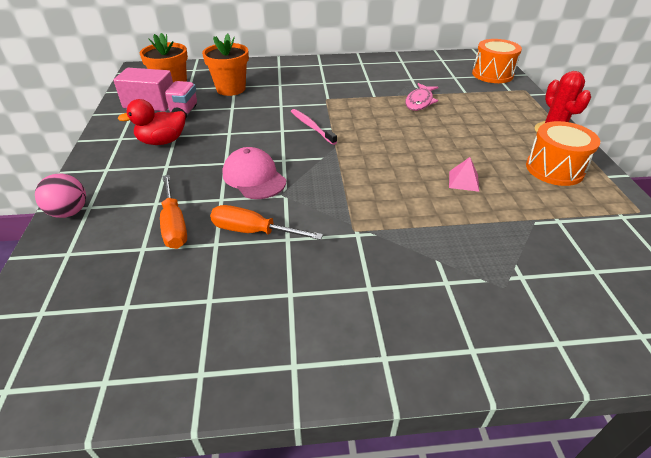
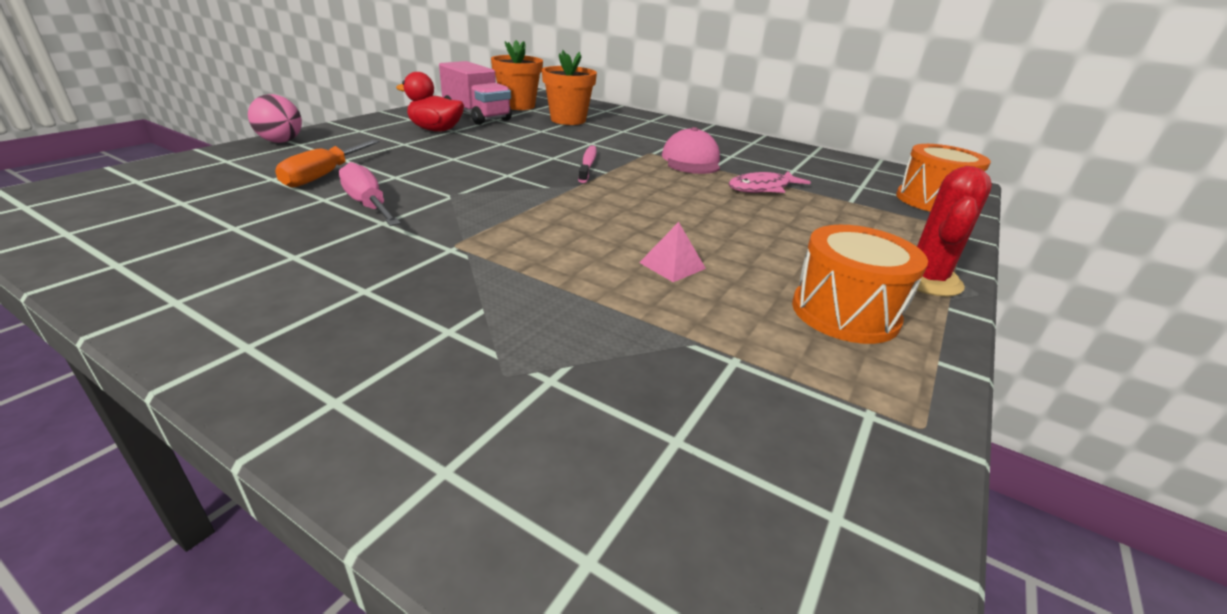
camera: 35 degrees right, 10 degrees down
(252, 231) = (368, 204): orange screwdriver -> pink screwdriver
(254, 177) = (453, 175): pink cap -> pink cap (691, 160)

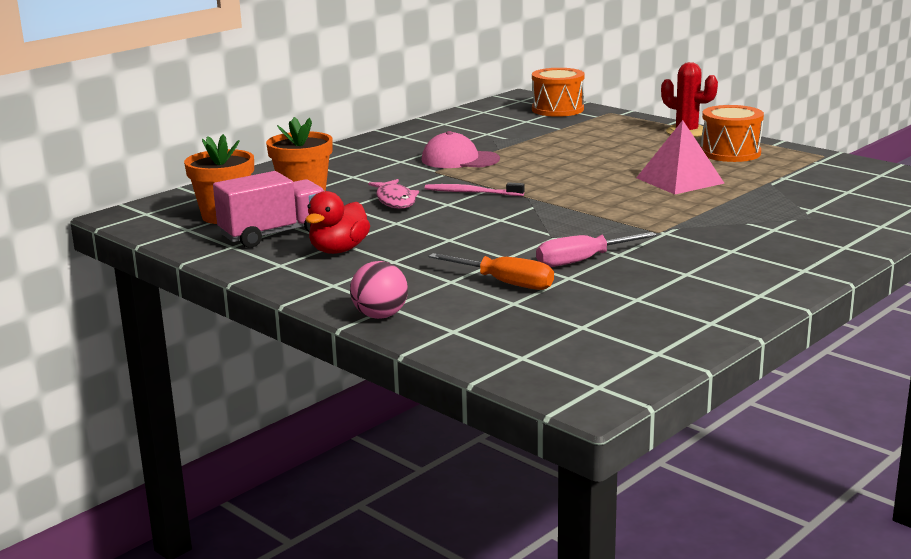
camera: 75 degrees left, 10 degrees down
(672, 265) = (679, 180): pink pyramid -> pink pyramid, size x1.93
(762, 188) = (533, 146): pink fish -> pink fish (395, 200)

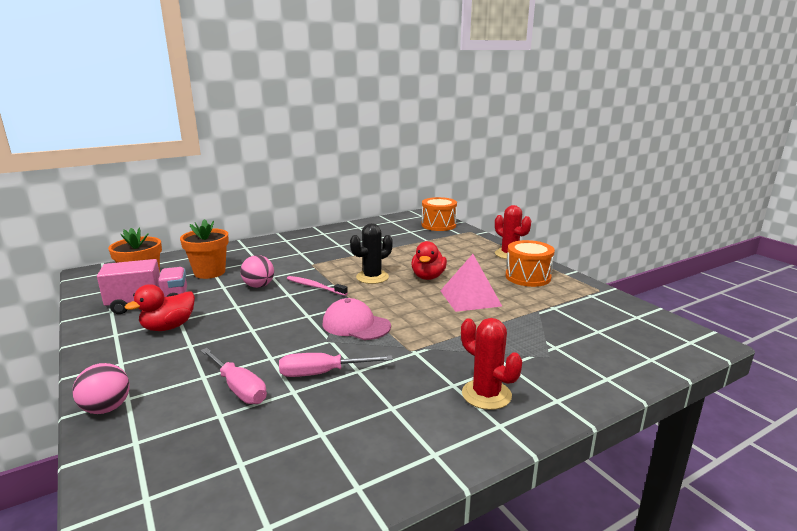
camera: 15 degrees right, 0 degrees up
(395, 200) = (259, 286): pink fish -> pink ball
(459, 160) = (337, 257): pink cap -> pink cap (356, 325)
(506, 283) = (239, 388): orange screwdriver -> pink screwdriver
(535, 175) = (372, 277): none -> black cactus
(606, 166) = (428, 277): none -> red duck
(772, 252) = (486, 394): none -> red cactus

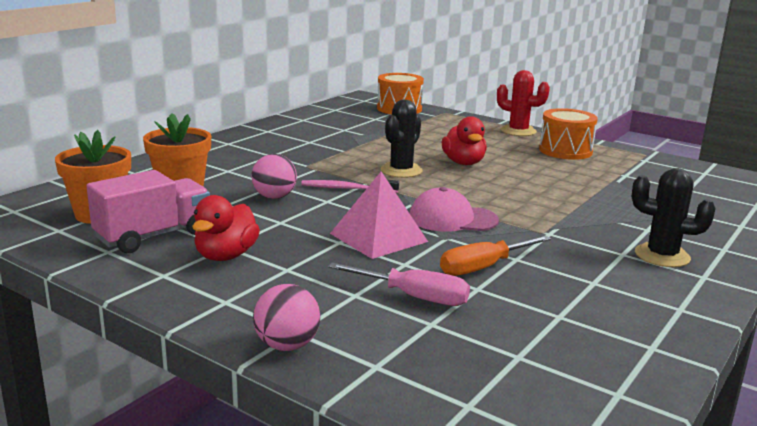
camera: 25 degrees left, 0 degrees up
(321, 373) = (482, 268): pink screwdriver -> orange screwdriver
(470, 298) = (535, 177): pink pyramid -> pink pyramid (378, 237)
(486, 394) = (662, 256): red cactus -> black cactus

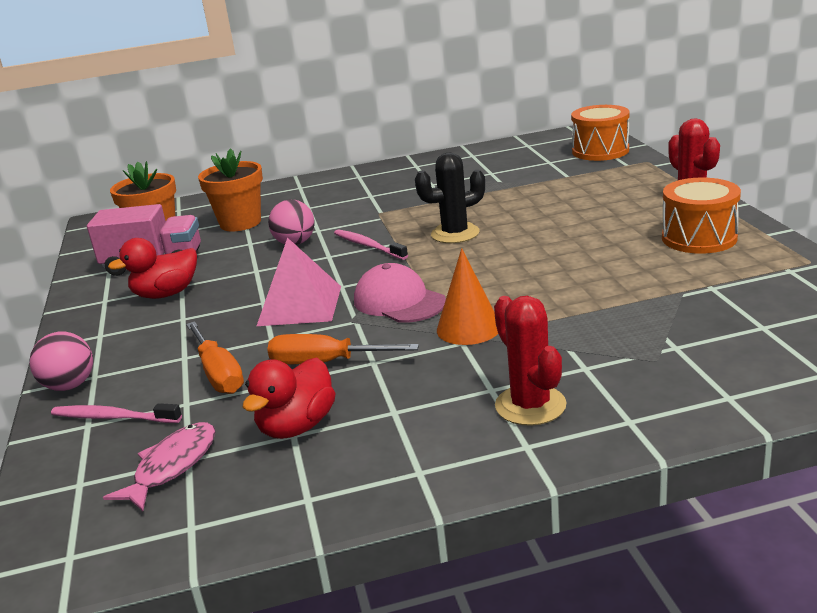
camera: 45 degrees right, 5 degrees up
(389, 353) = (114, 417): none -> pink toothbrush
(415, 297) = (219, 374): pink screwdriver -> orange screwdriver
(463, 163) = (538, 235): red duck -> red duck (297, 426)
(517, 365) = (172, 466): none -> pink fish
(535, 224) = (468, 328): none -> orange cone
(662, 256) = (530, 405): black cactus -> red cactus

